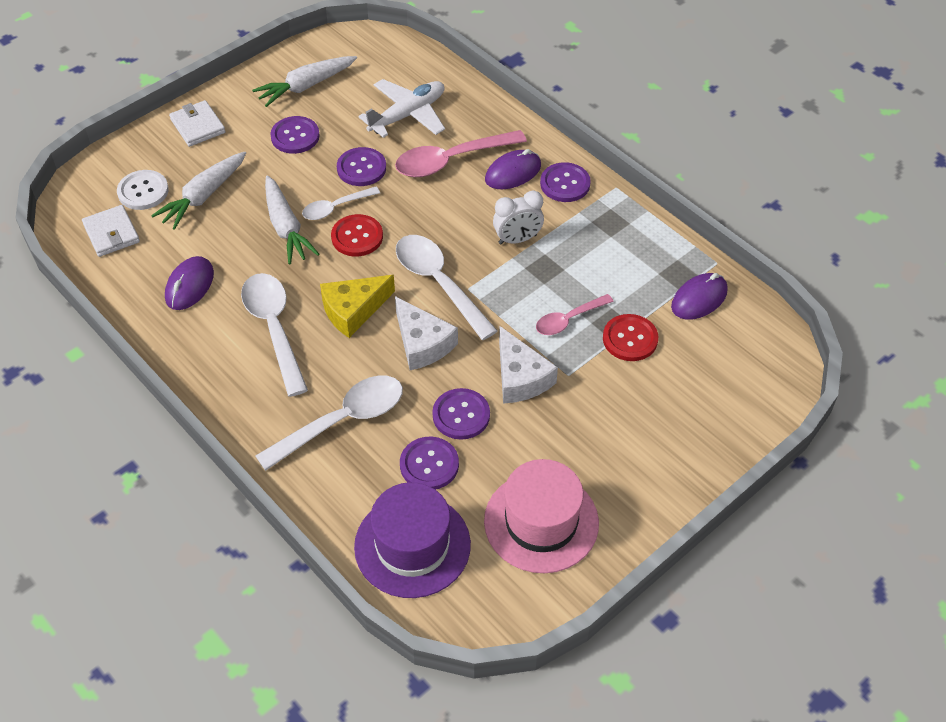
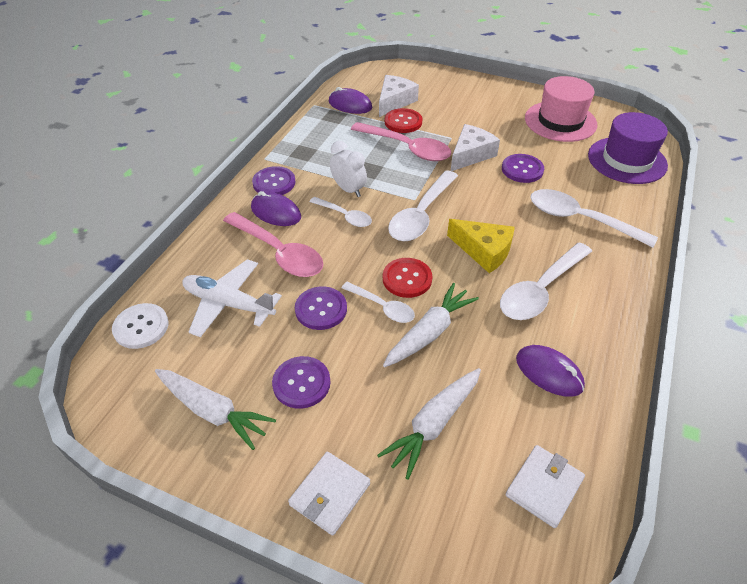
camera: 115 degrees left, 5 degrees down
(143, 191) = (465, 492): white button -> white button (141, 327)
(189, 286) = (549, 373): purple mouse -> purple mouse turned 45 degrees clockwise
(204, 196) = (434, 424): white carrot -> white carrot turned 120 degrees clockwise
(422, 343) = (482, 205): white cheese -> white cheese (394, 101)
(429, 464) = (570, 171): purple button -> none
(475, 222) = (345, 216): none -> white spoon
(568, 320) = (407, 148): pink spoon -> pink spoon, size x1.72

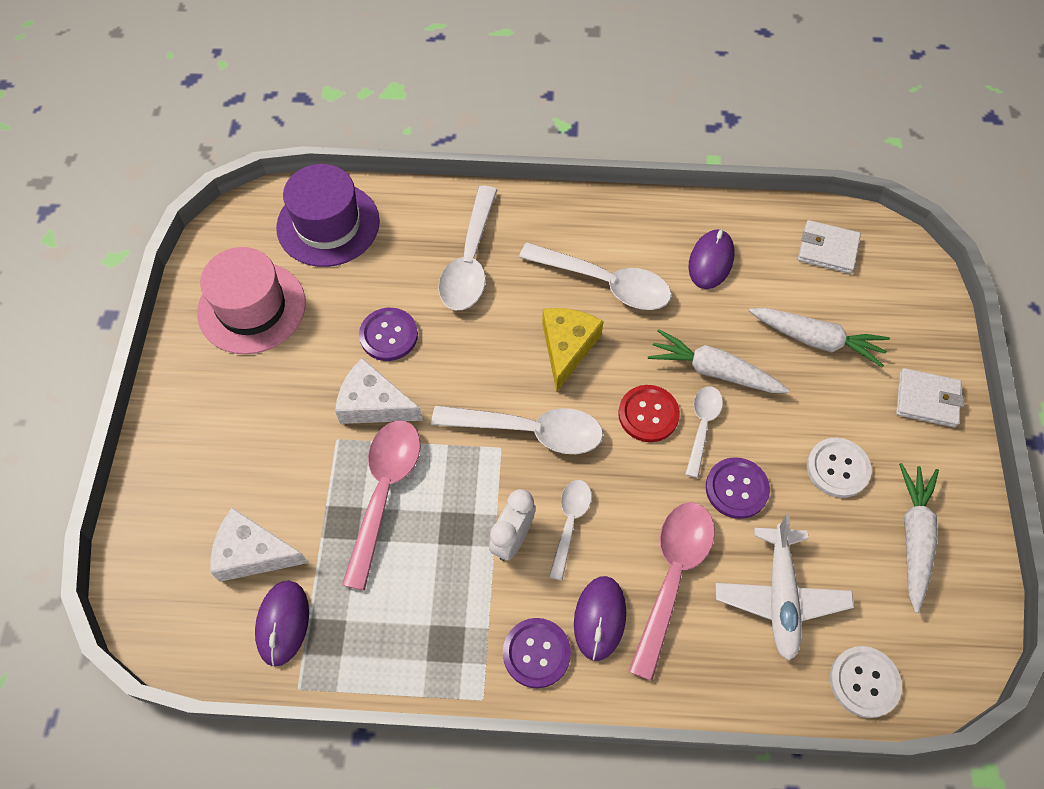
camera: 110 degrees left, 15 degrees up
(301, 383) = (837, 468): purple button -> white button
(403, 122) = (313, 520): red button -> none

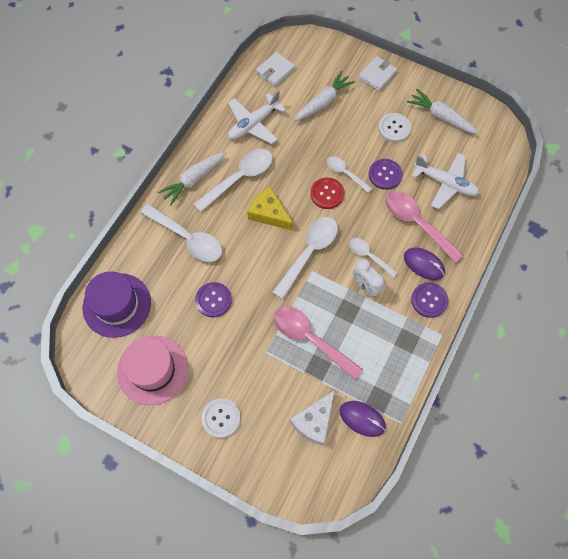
camera: 65 degrees left, 5 degrees up
(373, 404) = (253, 324): white cheese -> none
(711, 261) = (253, 124): purple mouse -> white plane
(714, 371) = (318, 153): white carrot -> white carrot (194, 179)
(864, 682) = (497, 170): white button -> white button (221, 418)

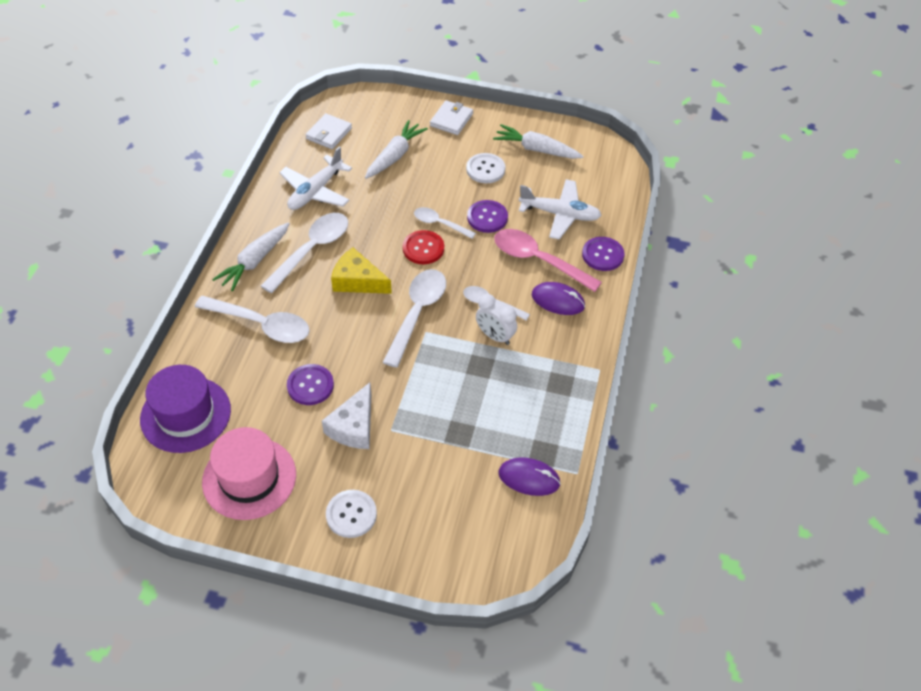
camera: 15 degrees left, 15 degrees down
(310, 339) = (442, 404): pink spoon -> none
(314, 421) = (471, 493): white cheese -> white cheese (354, 426)
(429, 300) = (574, 336): purple button -> purple button (602, 255)

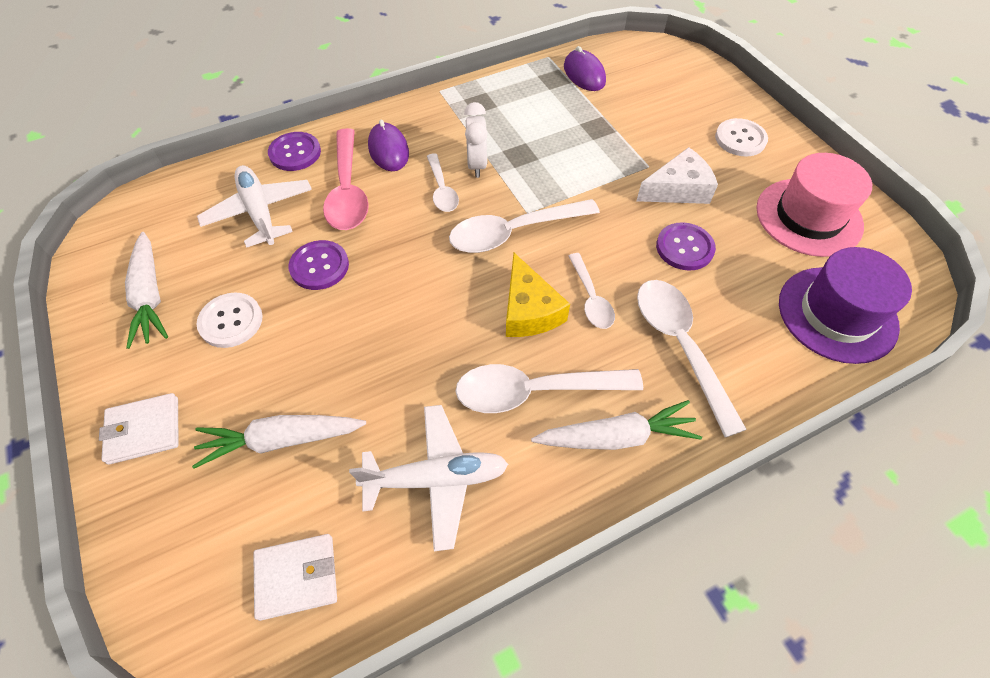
camera: 130 degrees left, 5 degrees up
(423, 248) = (422, 288): red button -> none
(439, 224) = (369, 301): white spoon -> white spoon (591, 298)

